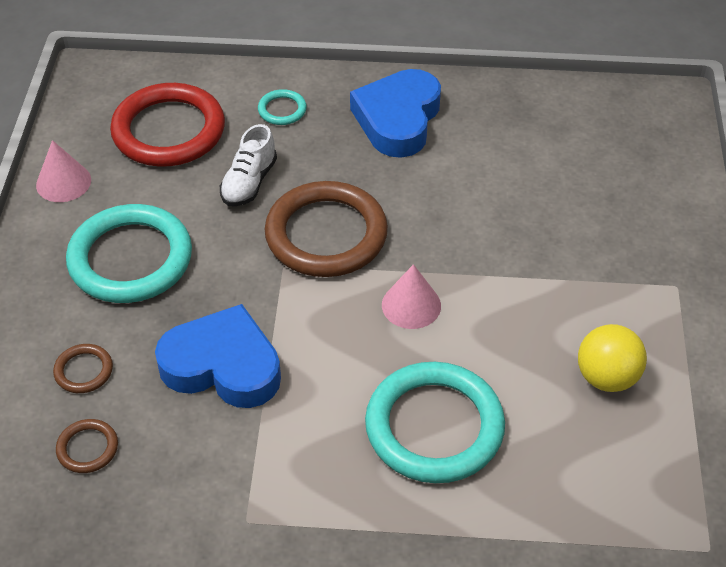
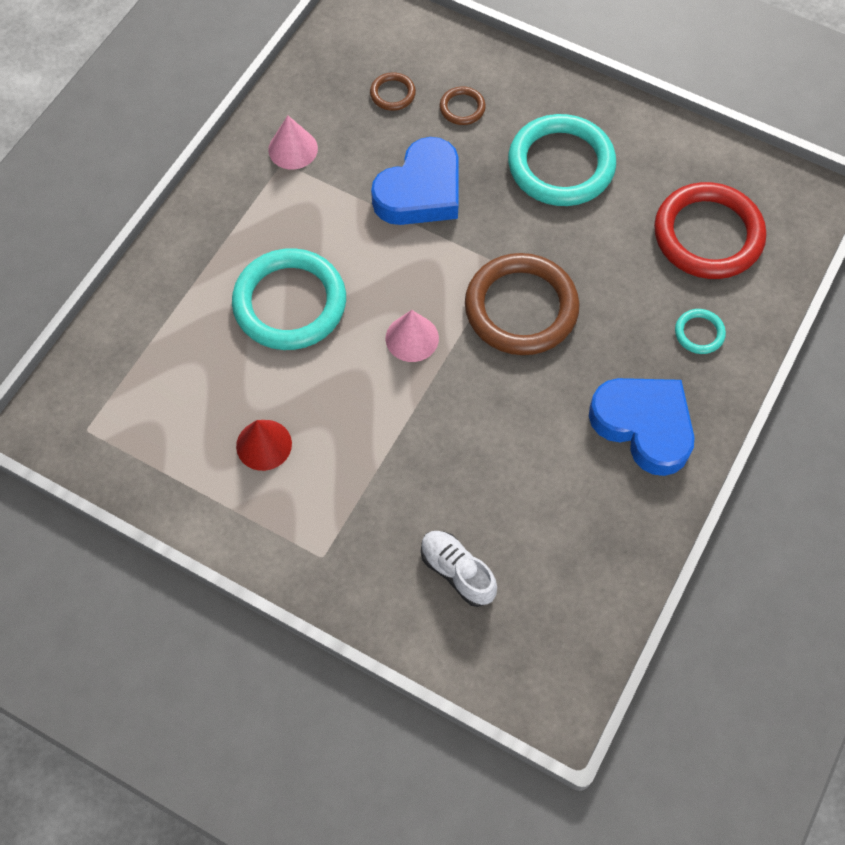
camera: 115 degrees right, 15 degrees up
(63, 182) = (673, 143): pink cone -> pink cone (293, 149)
(249, 182) = (612, 273): white shoe -> white shoe (457, 572)
(606, 377) = (264, 445): yellow ball -> red cone

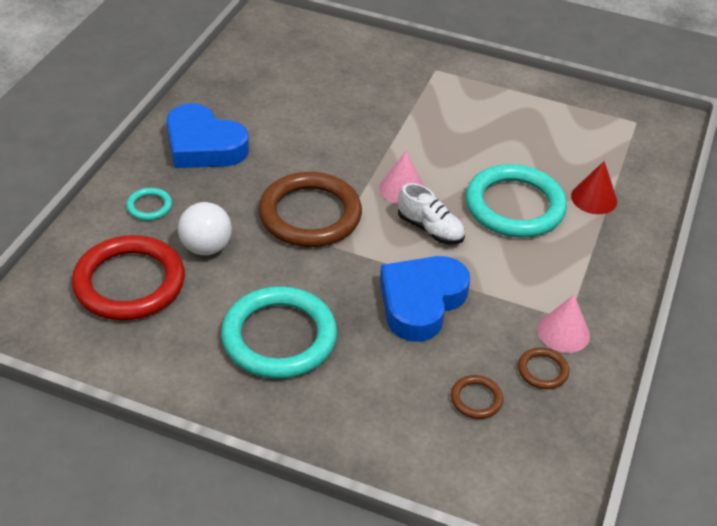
camera: 170 degrees right, 20 degrees down
(264, 445) = (499, 120): red cone -> red cone (594, 198)
(457, 572) = (340, 67): white shoe -> white shoe (430, 229)
(462, 108) = (394, 389): brown ring -> brown ring (542, 370)
(633, 272) = (206, 247): none -> white ball

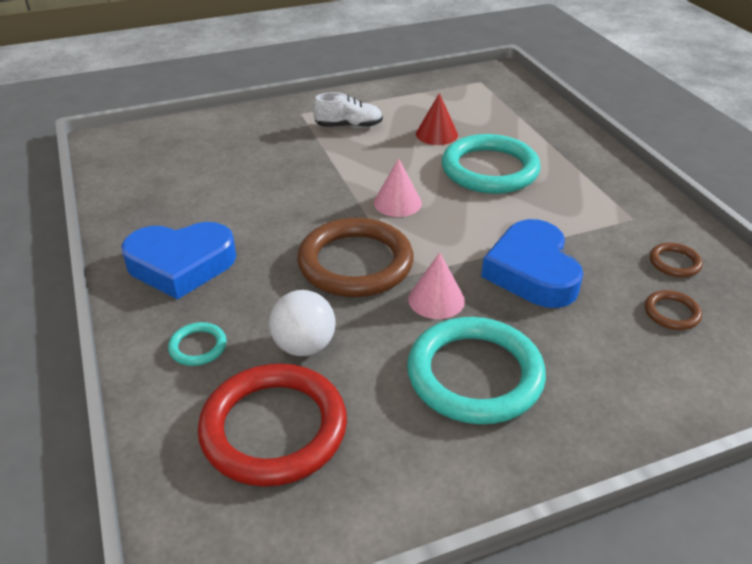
camera: 40 degrees left, 5 degrees down
(430, 229) = (459, 218): white shoe -> white shoe (348, 126)
(563, 332) = (645, 229): pink cone -> pink cone (436, 299)
(594, 198) = (528, 137): red cone -> red cone (436, 134)

